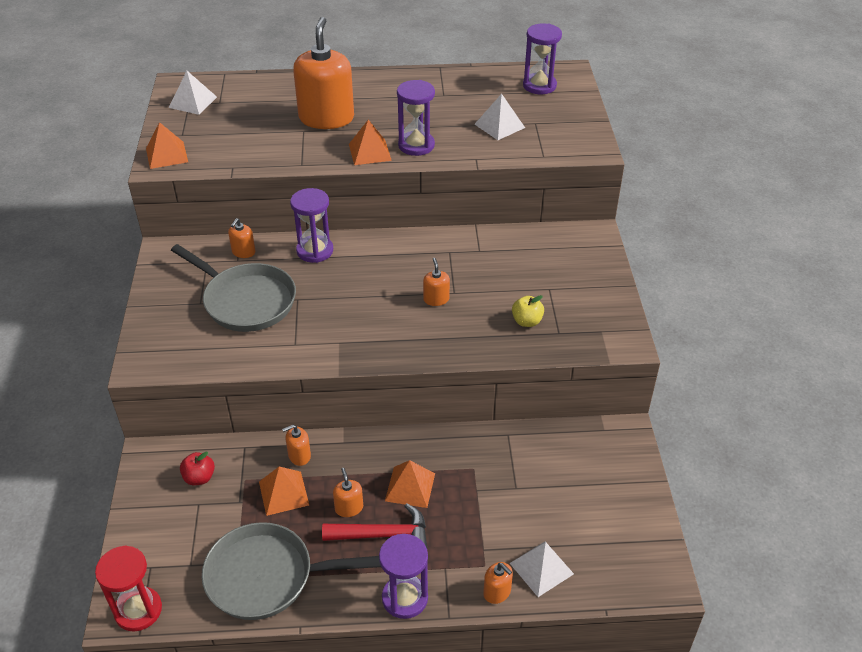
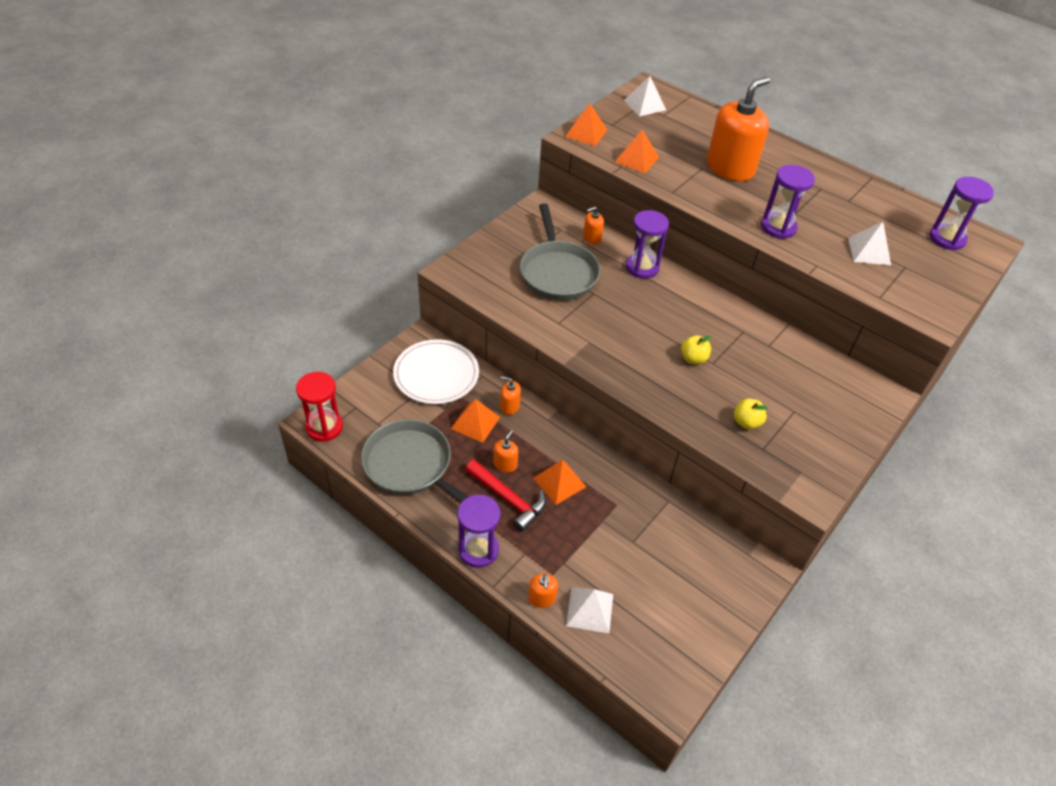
camera: 40 degrees right, 5 degrees up
(199, 478) = (436, 374): red apple -> white plate
(369, 152) = (734, 212): orange pyramid -> orange pyramid (636, 159)
(436, 299) = (693, 359): orange soap dispenser -> yellow apple

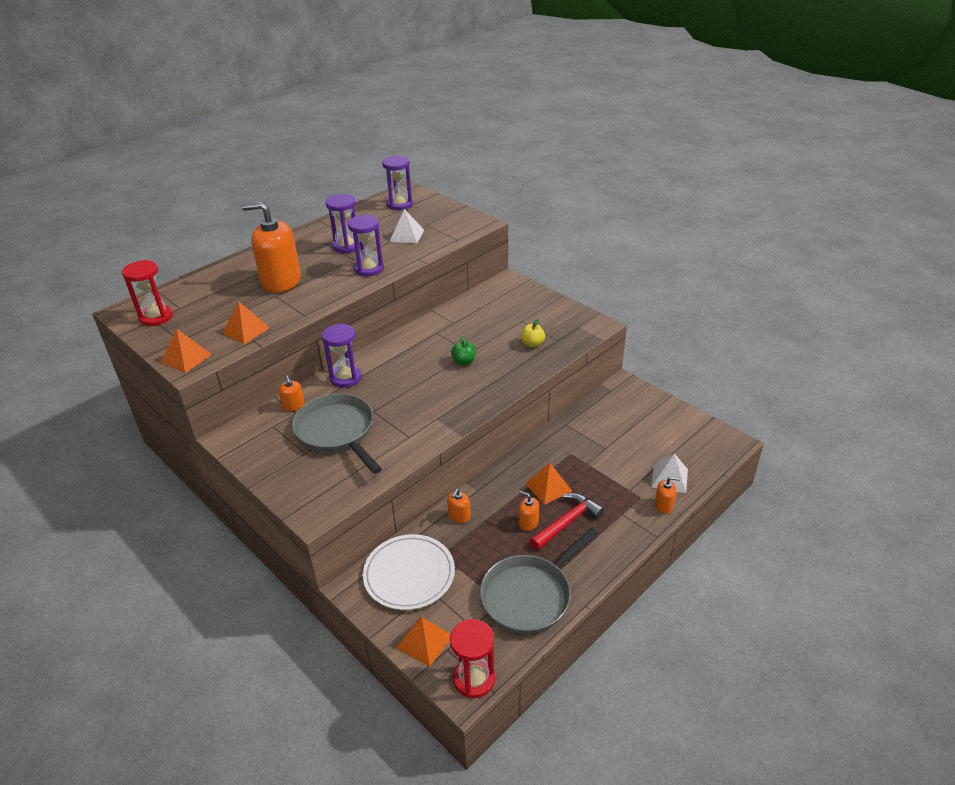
camera: 80 degrees left, 10 degrees down
(475, 423) = (477, 543): orange pyramid -> orange pyramid (424, 641)
(478, 550) = (622, 545): purple hourglass -> purple hourglass (347, 246)
(557, 272) = (337, 432): grey pan -> grey pan turned 120 degrees counterclockwise
(645, 105) = (156, 317): white pyramid -> red hourglass
(693, 359) = (464, 361): yellow apple -> green apple
(730, 168) = (281, 281): orange soap dispenser -> orange soap dispenser turned 45 degrees counterclockwise

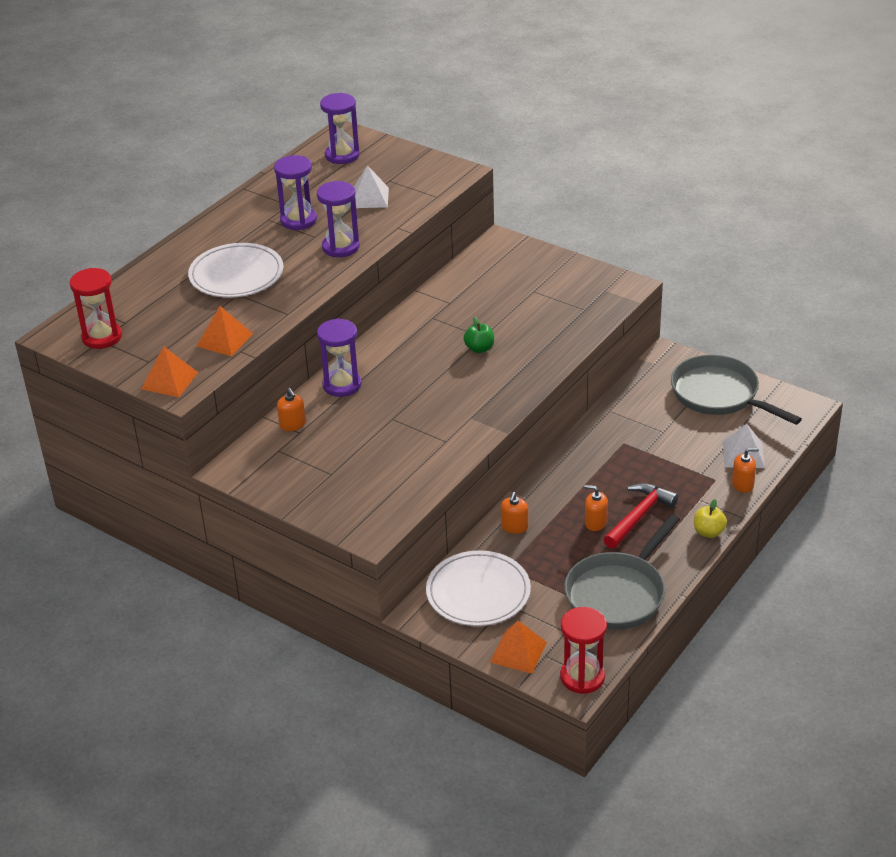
camera: 10 degrees left, 0 degrees up
(281, 281) = (236, 275): orange soap dispenser -> white plate
(337, 432) = (359, 447): grey pan -> grey pan (719, 395)
(532, 344) = (555, 318): yellow apple -> yellow apple (708, 532)
(548, 487) = (607, 482): orange pyramid -> none

